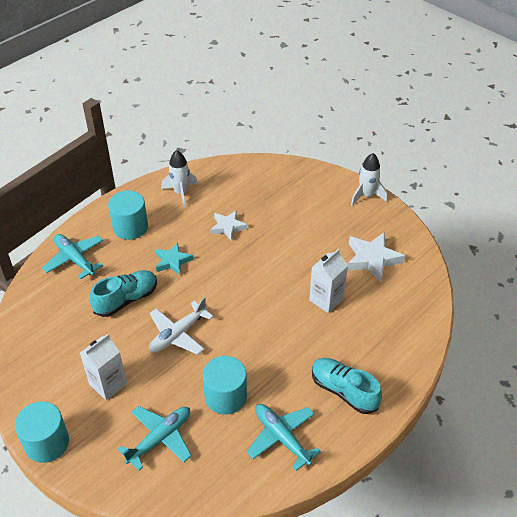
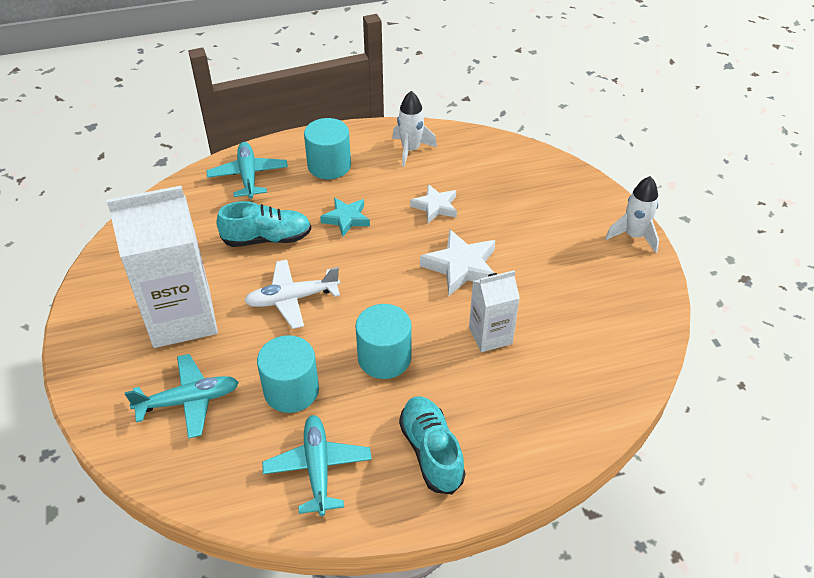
camera: 30 degrees right, 0 degrees up
(47, 443) = (79, 349): turquoise cylinder -> turquoise cylinder (384, 358)
(108, 384) = (182, 318): white carton -> white carton, size x1.89
(372, 259) = (584, 313): white star -> white star (461, 267)

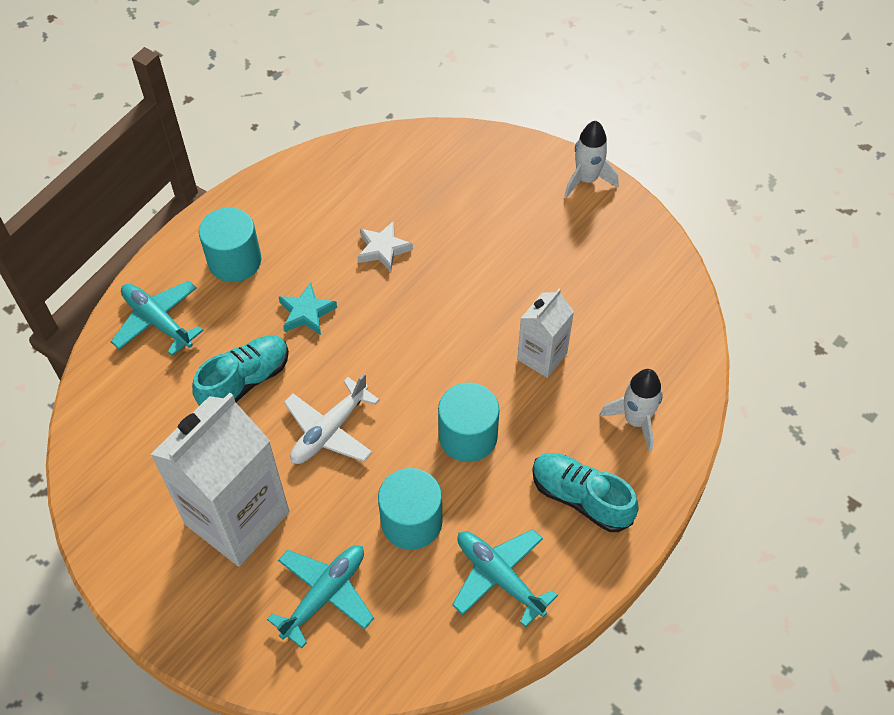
camera: 35 degrees left, 10 degrees up
(411, 150) = (304, 196): white rocket -> white rocket (635, 420)
(461, 267) = (460, 301): white star -> none

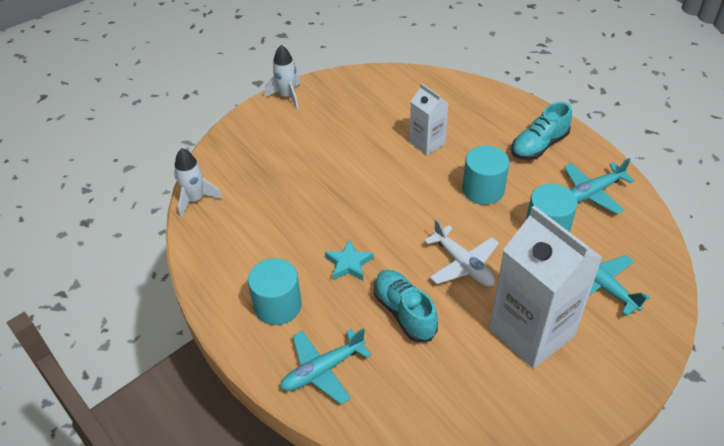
camera: 75 degrees left, 10 degrees down
(383, 249) = (304, 209): white star -> none
(635, 420) = (486, 112): white rocket -> white rocket (195, 200)

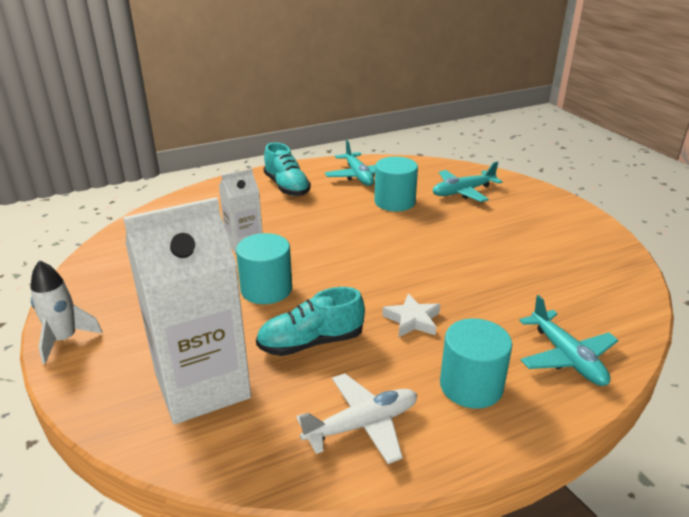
camera: 80 degrees left, 15 degrees down
(195, 200) = (237, 466): white rocket -> none
(349, 264) = (412, 320): turquoise star -> white star
(404, 312) = (486, 291): turquoise shoe -> turquoise shoe (311, 342)
(463, 264) = (428, 249): white plane -> white plane (362, 425)
(483, 190) = (331, 223): turquoise cylinder -> turquoise cylinder (266, 289)
(531, 332) = (511, 229): white carton -> white carton (202, 386)

